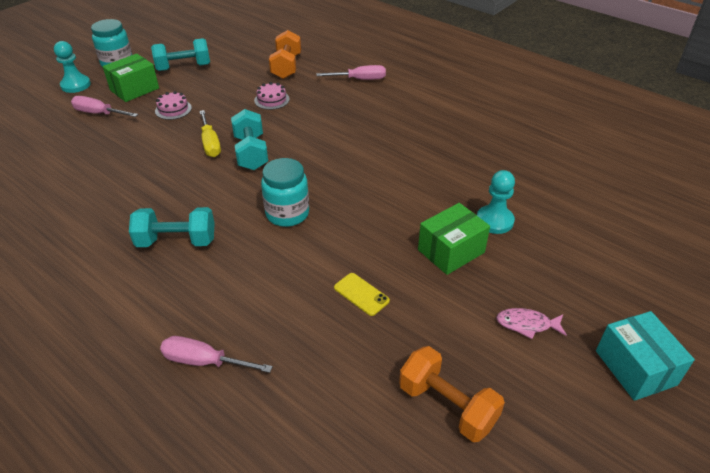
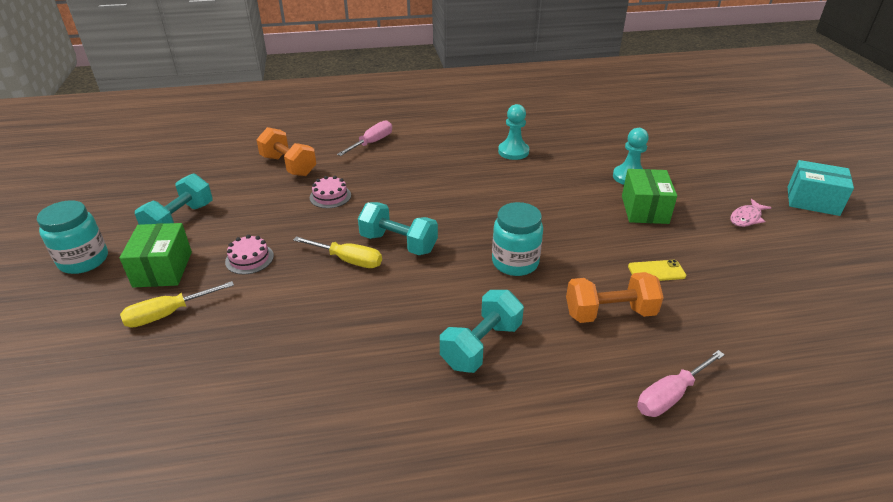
camera: 50 degrees left, 5 degrees down
(76, 85) = (70, 310): turquoise pawn -> turquoise pawn (513, 152)
(99, 113) = (168, 314): pink screwdriver -> yellow screwdriver
(447, 406) = (803, 288): orange dumbbell -> orange dumbbell (609, 313)

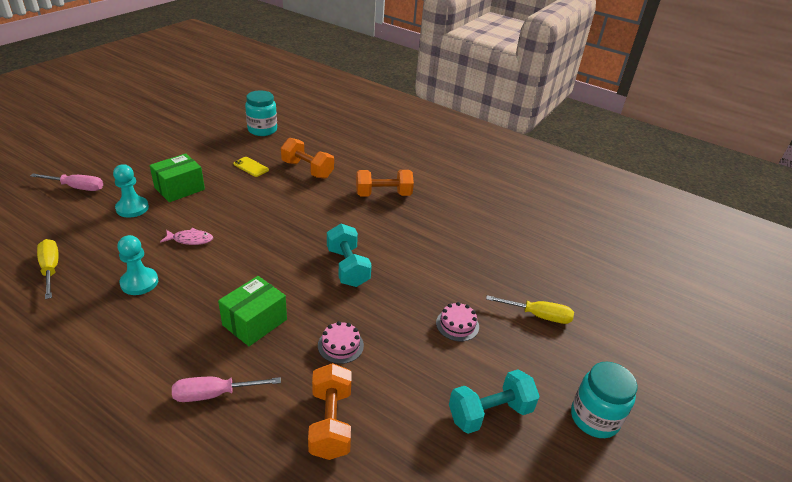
camera: 140 degrees left, 0 degrees up
(163, 269) = (528, 360): green box -> green box (255, 322)
(348, 260) = (393, 277): yellow screwdriver -> yellow screwdriver (50, 269)
(481, 345) = (383, 194): turquoise dumbbell -> orange dumbbell
(515, 262) = (304, 213): turquoise jar -> turquoise jar (262, 130)
(670, 395) = (340, 142): pink screwdriver -> pink screwdriver (77, 187)
(746, 218) = (150, 153): pink fish -> pink fish (190, 240)
(812, 201) = (100, 137): turquoise box -> none

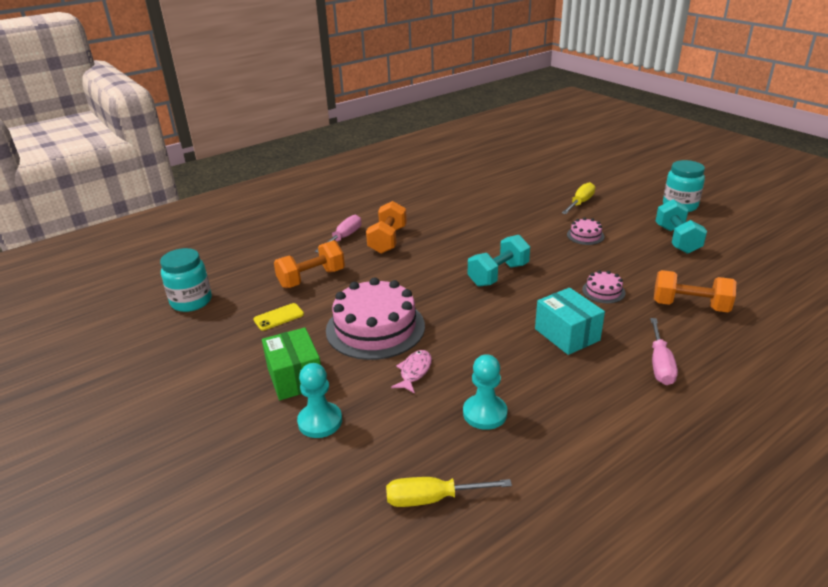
camera: 65 degrees left, 5 degrees down
(77, 187) = (229, 484): pink screwdriver -> pink screwdriver (344, 238)
(245, 211) = (375, 328): none -> pink cake
(255, 322) = (567, 334): green box -> turquoise box
(347, 267) = (498, 275): turquoise dumbbell -> turquoise dumbbell turned 45 degrees counterclockwise

